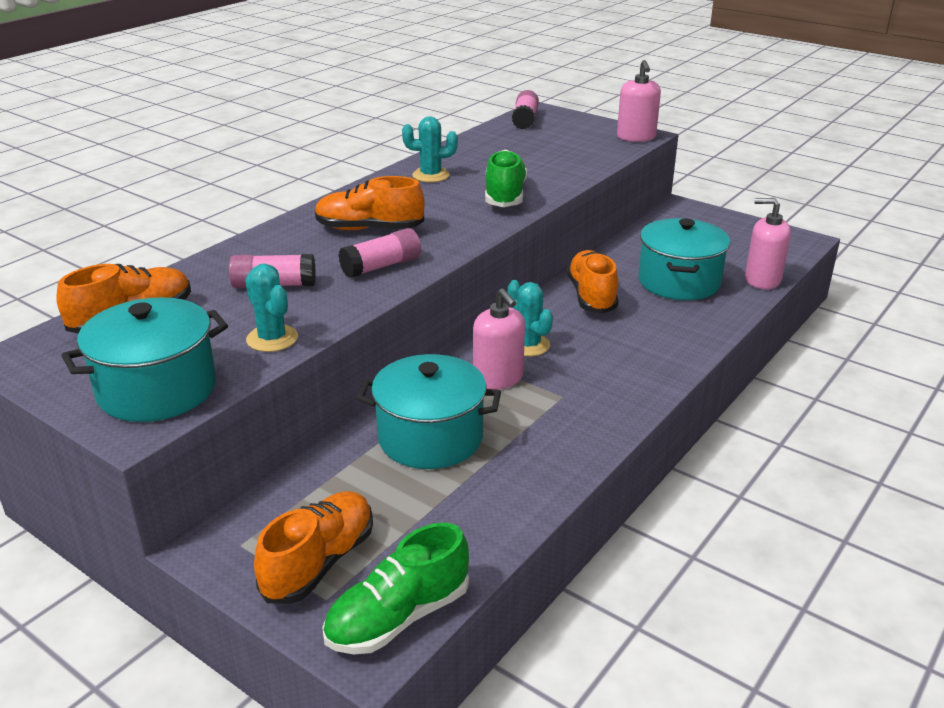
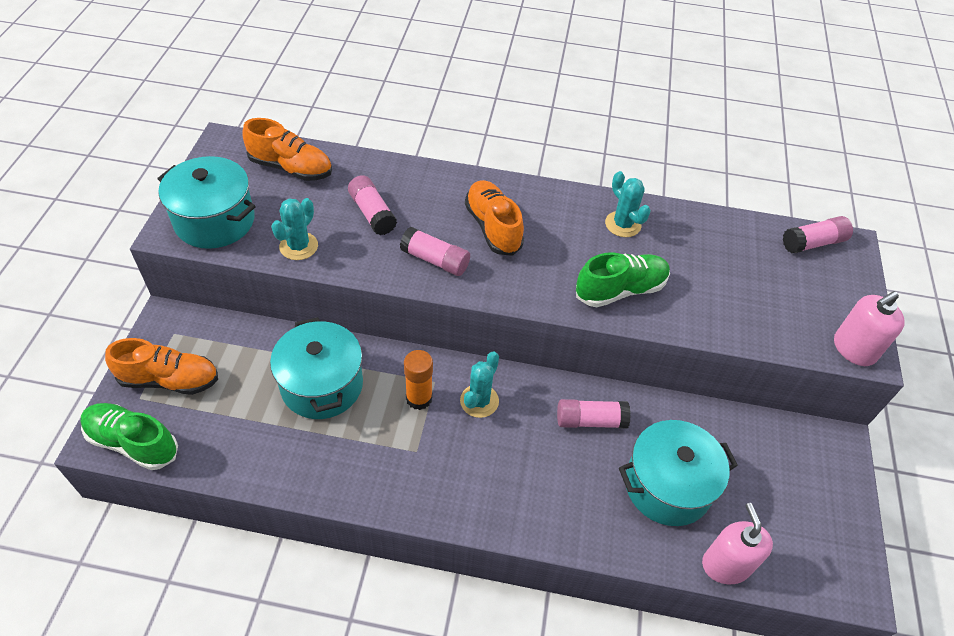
camera: 60 degrees right, 20 degrees up
(498, 378) = (419, 398): pink soap dispenser -> orange glue stick
(591, 296) = (590, 420): orange shoe -> pink glue stick

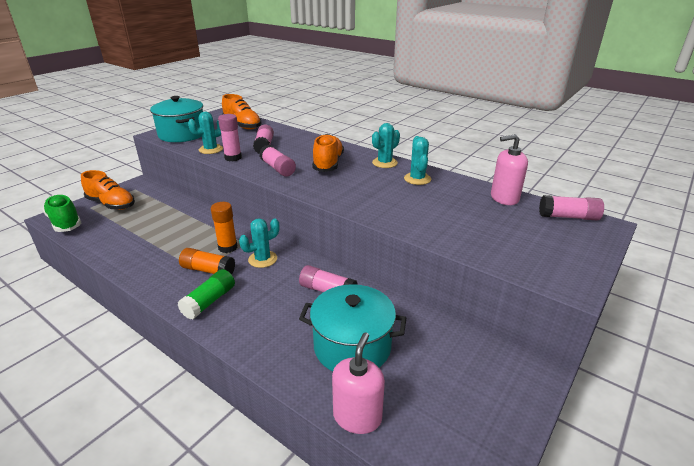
camera: 30 degrees right, 20 degrees down
(322, 385) = (181, 227): turquoise pot -> none
(351, 256) = (233, 158): none -> pink glue stick
(428, 446) = (208, 270): none -> orange glue stick
(472, 493) = (209, 301): none -> green glue stick
(562, 202) = (384, 163): none -> turquoise cactus
(620, 290) = (384, 205): green shoe -> none
(853, 349) = (560, 280): pink soap dispenser -> pink soap dispenser (504, 198)

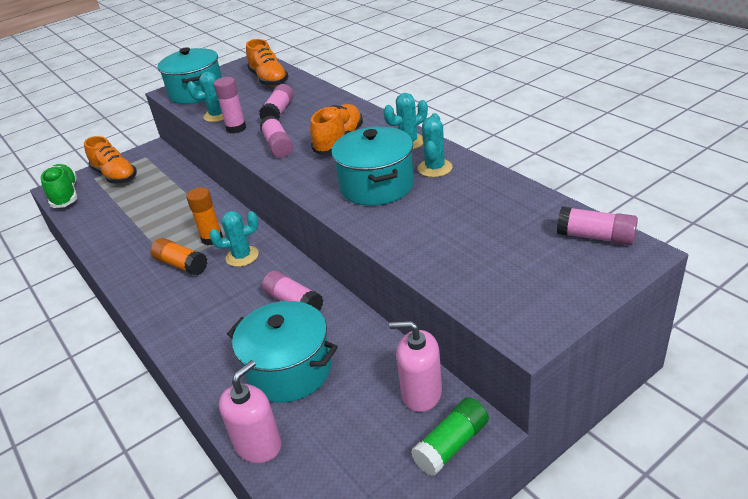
camera: 20 degrees right, 5 degrees up
(209, 301) = (169, 301): green glue stick -> green glue stick (451, 445)
(379, 192) = (376, 186): none -> turquoise pot
(504, 198) = (529, 203): pink soap dispenser -> pink soap dispenser (421, 393)

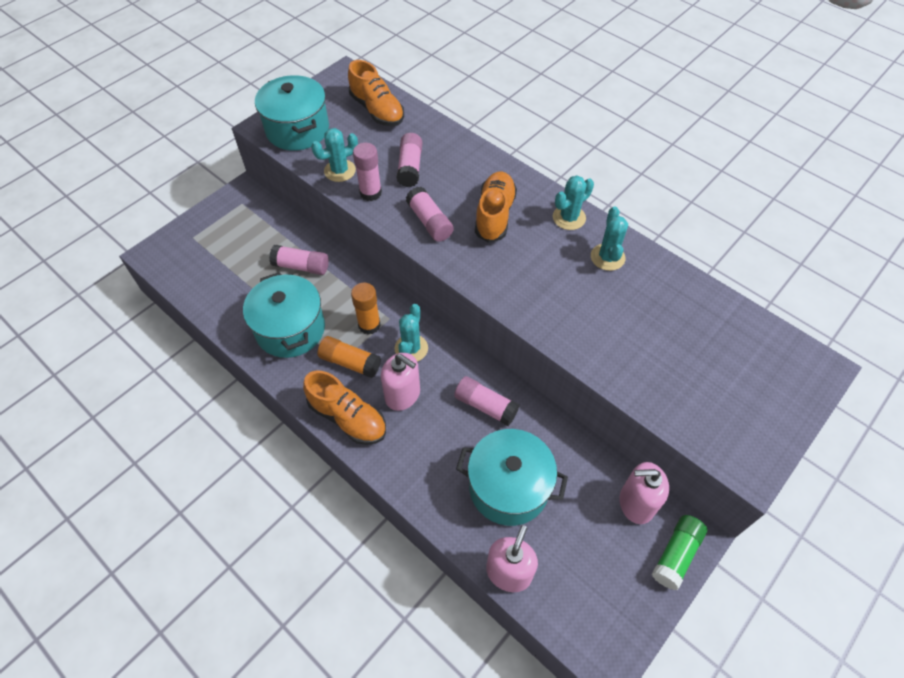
camera: 15 degrees left, 20 degrees up
(65, 195) = (169, 265): green shoe -> none
(115, 176) = (218, 234): orange shoe -> orange shoe (348, 418)
(218, 290) = (402, 394): none -> pink soap dispenser
(242, 256) = (411, 348): turquoise cactus -> turquoise cactus turned 45 degrees counterclockwise
(376, 186) = (557, 283): turquoise pot -> turquoise pot (290, 329)
(595, 237) = (781, 349): pink glue stick -> pink glue stick (301, 266)

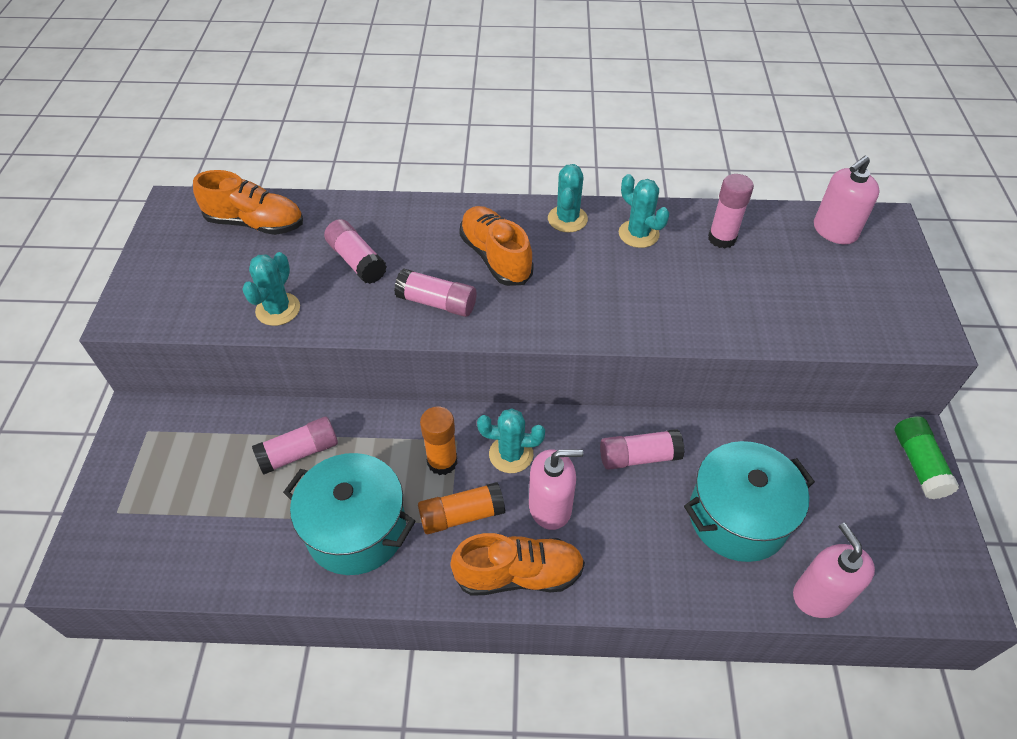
camera: 40 degrees left, 5 degrees down
(297, 130) = (176, 294): turquoise pot -> none
(370, 193) = (340, 311): pink glue stick -> pink glue stick (722, 238)
(411, 348) = (511, 454): turquoise cactus -> turquoise cactus turned 60 degrees counterclockwise
(636, 503) = (847, 445): pink soap dispenser -> pink soap dispenser (834, 231)

